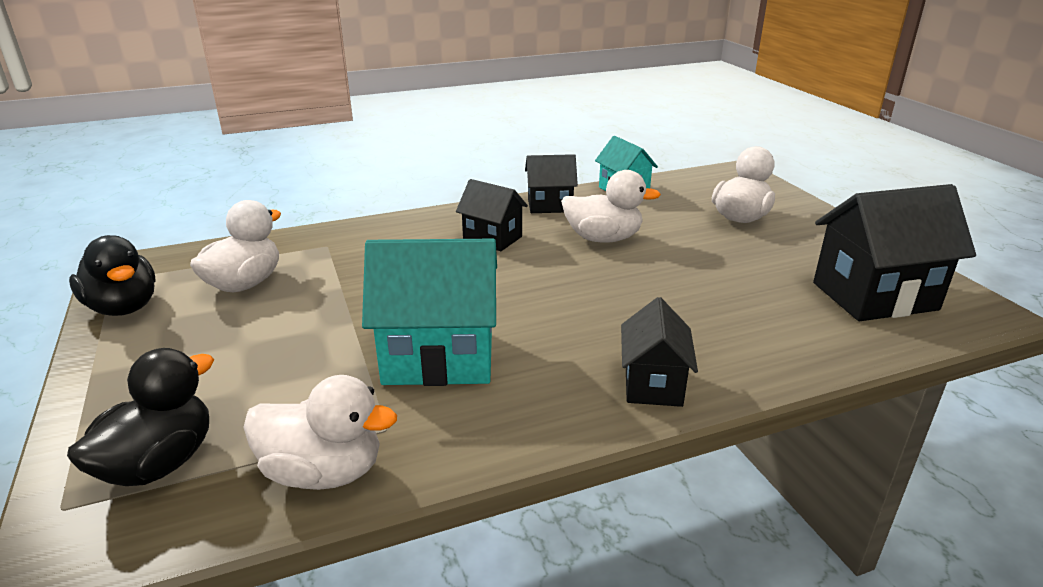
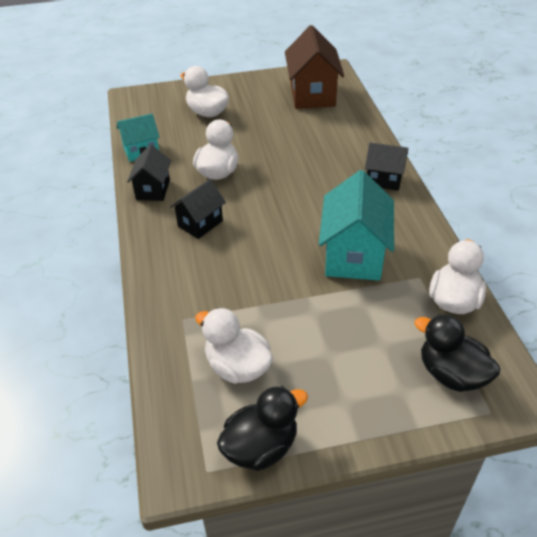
camera: 80 degrees left, 15 degrees up
(874, 296) = (312, 95): black house -> brown house

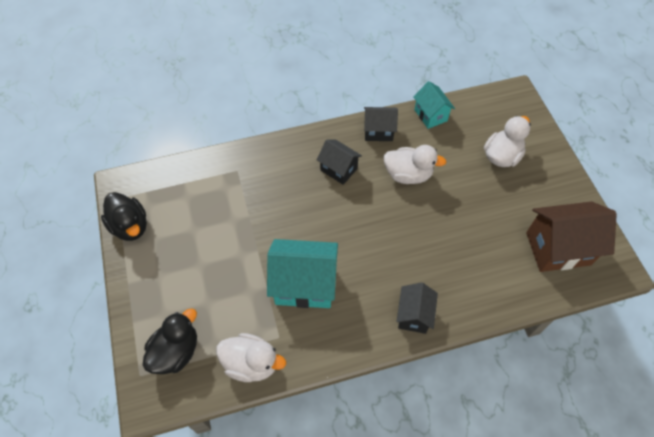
camera: 85 degrees right, 15 degrees up
(237, 367) = (193, 208): white duck -> none

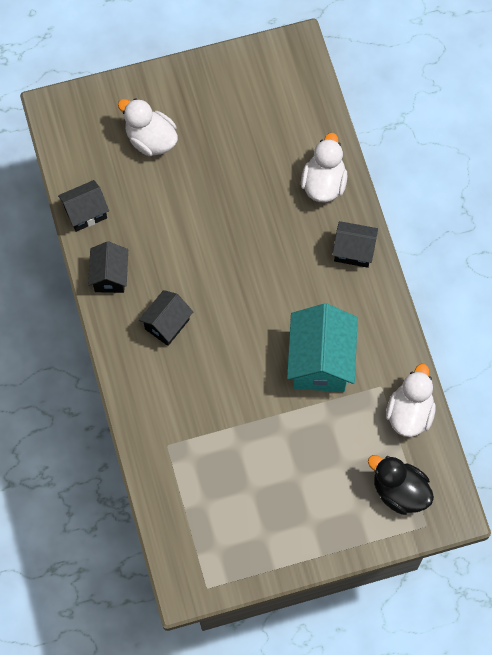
camera: 90 degrees left, 10 degrees up
(130, 226) = (246, 565): black duck -> none
(408, 174) = (176, 245): white duck -> white duck (323, 183)
(430, 115) = (85, 213): turquoise house -> black house
(558, 248) = (274, 100): brown house -> none

